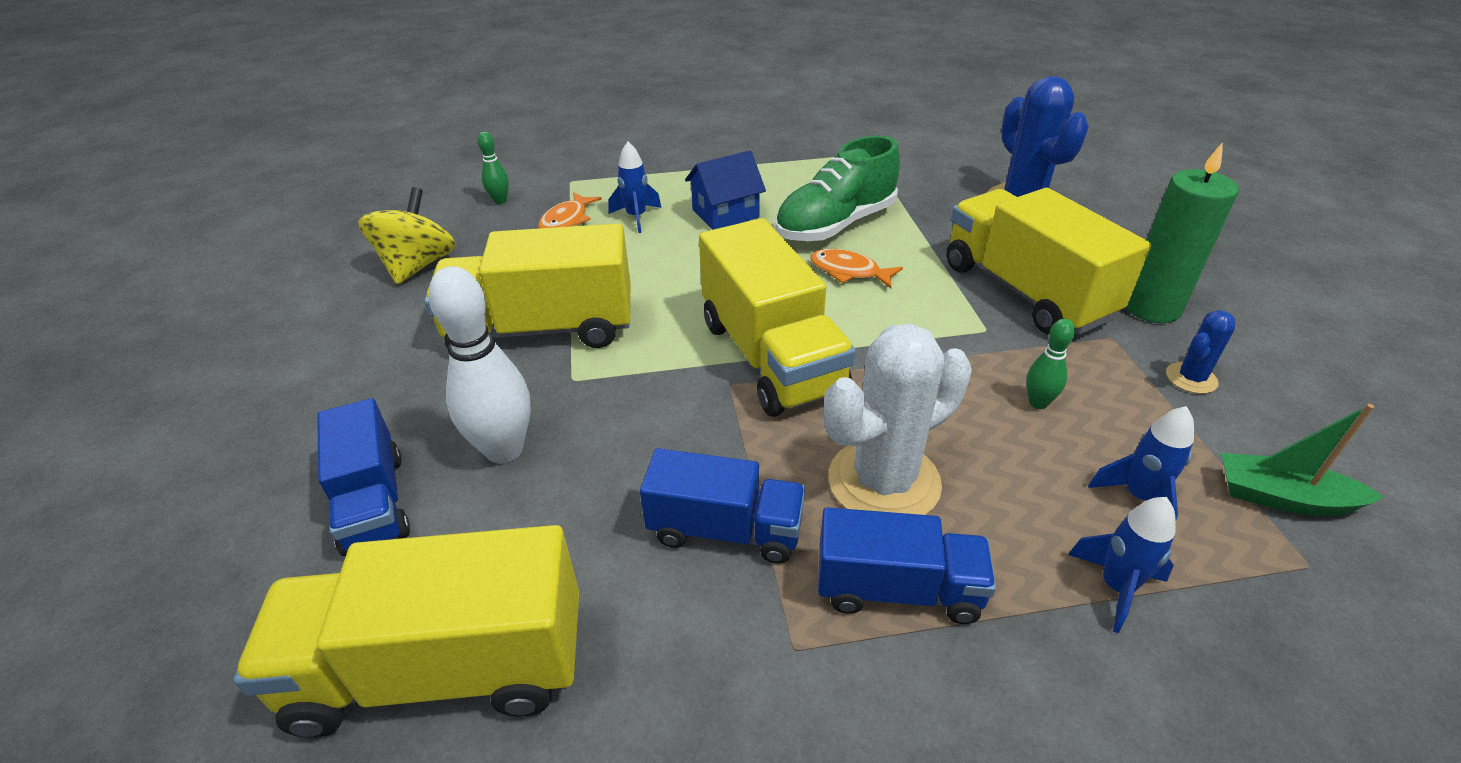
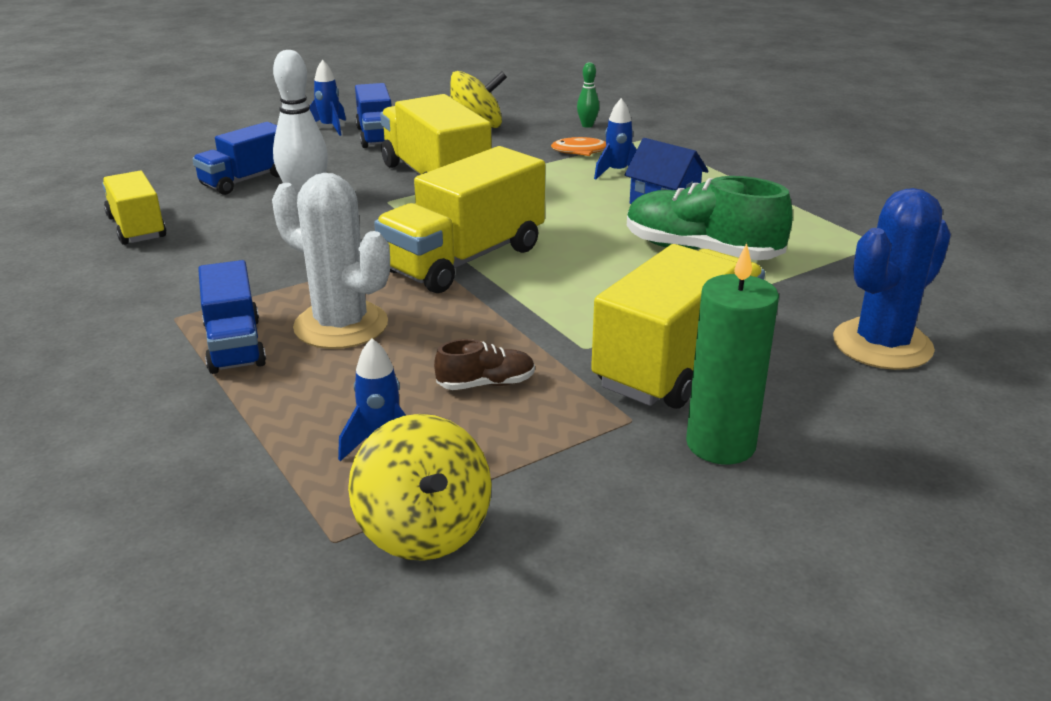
camera: 65 degrees right, 10 degrees down
(441, 668) = (137, 228): yellow truck -> yellow truck, size x0.61
(725, 530) = (265, 278): blue truck -> blue truck (376, 136)
(849, 272) = (622, 270): orange fish -> none
(1038, 403) = (486, 384): green bowling pin -> brown shoe
(1116, 587) = (268, 435): blue rocket -> blue rocket (329, 128)
(1191, 378) = (594, 473): blue cactus -> none
(1282, 498) = (424, 529): green boat -> yellow spinning top

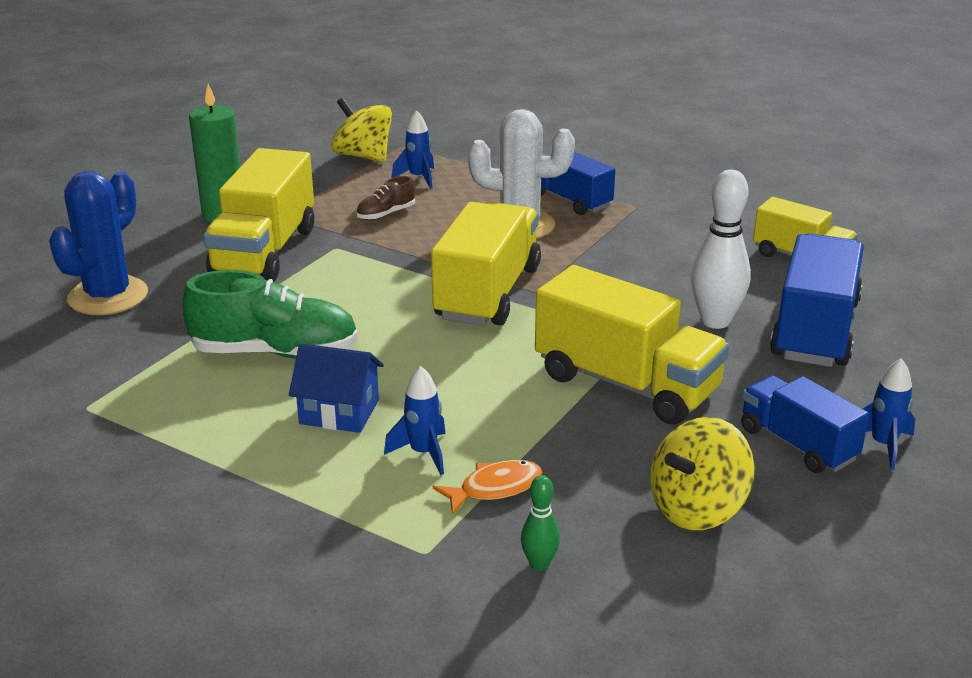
camera: 155 degrees right, 0 degrees up
(245, 180) = (815, 330): blue truck -> blue truck, size x1.63

